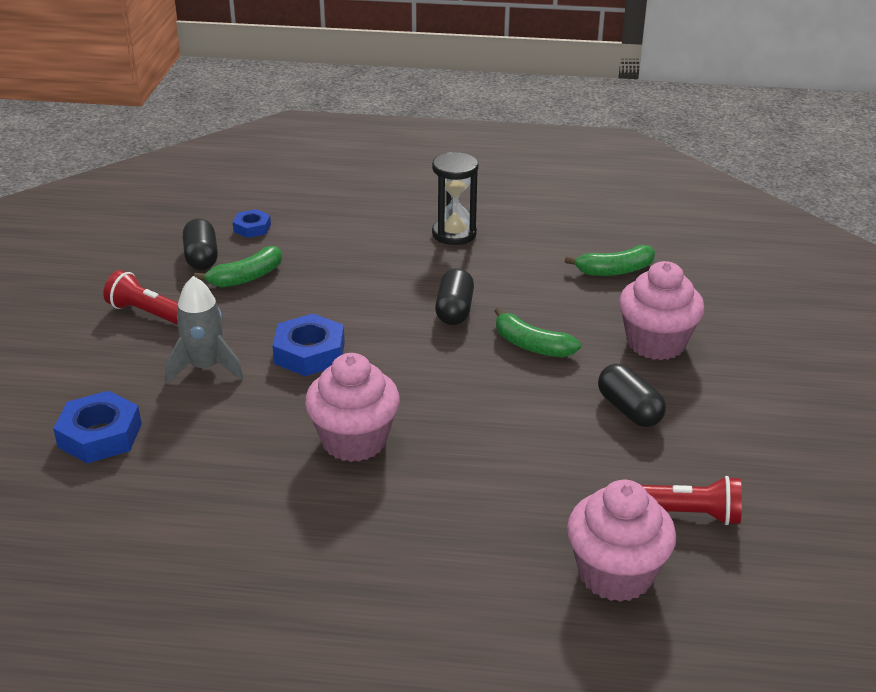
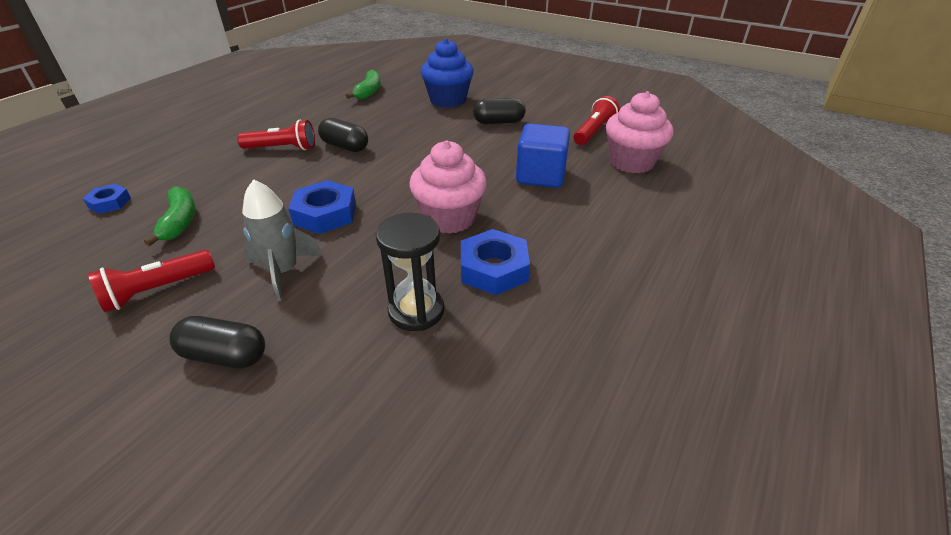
camera: 65 degrees left, 5 degrees up
(100, 435) = (316, 363): blue nut -> blue nut (494, 269)
(201, 257) = (111, 239): black capsule -> black capsule (225, 355)
(416, 271) = (282, 148): none -> red flashlight
(454, 234) = (258, 125): black hourglass -> black hourglass (416, 311)
(504, 489) = (540, 176): none -> blue cube
(531, 345) = (411, 132): green banana -> none
(656, 343) = (448, 100): pink cupcake -> blue cupcake

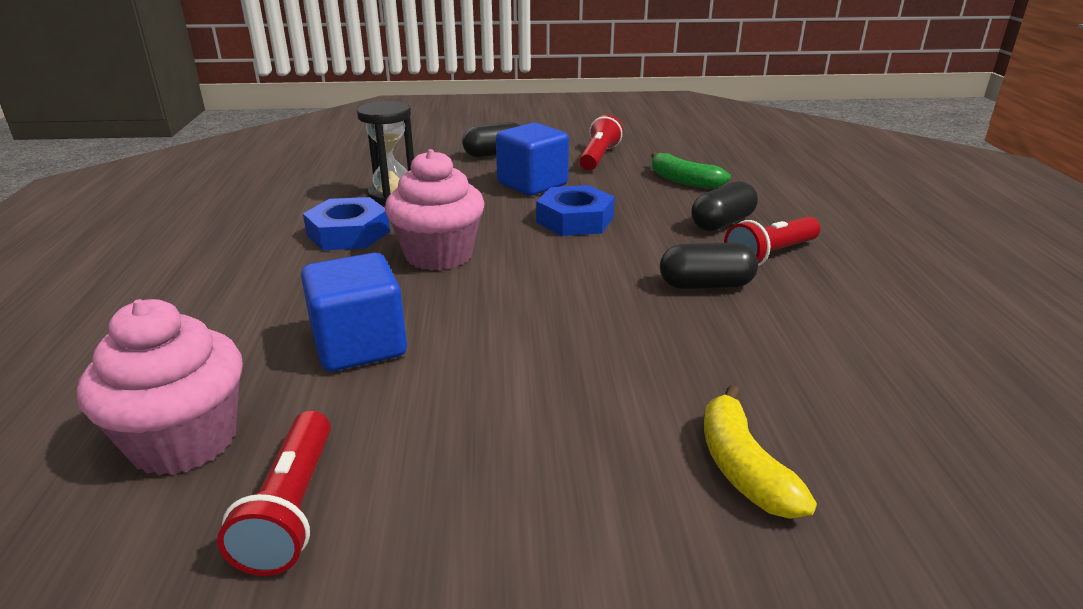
camera: 145 degrees right, 10 degrees down
(110, 203) = (771, 172): blue nut -> none
(283, 271) = (532, 184): grey rocket -> blue cube
(369, 92) = (933, 412): green banana -> none
(448, 100) = (742, 467): blue cupcake -> yellow banana
(499, 122) = (542, 442): black capsule -> black capsule (722, 223)

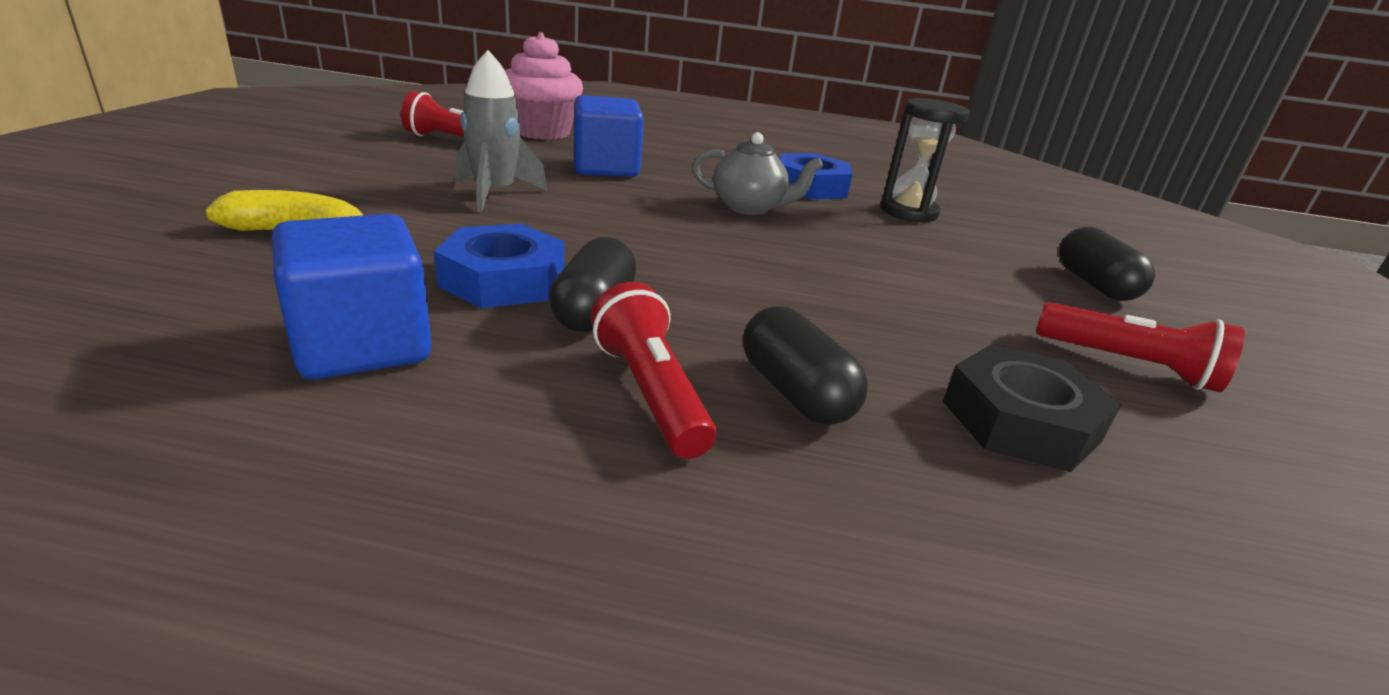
camera: 100 degrees right, 0 degrees up
(439, 255) = (749, 207): pink cupcake -> grey teapot
(516, 391) = (495, 193): none -> grey rocket
(532, 184) = (964, 284): blue cube -> blue cube (362, 345)
(575, 220) = (828, 283): blue nut -> blue nut (503, 279)
(683, 180) = (1020, 421): green banana -> black nut

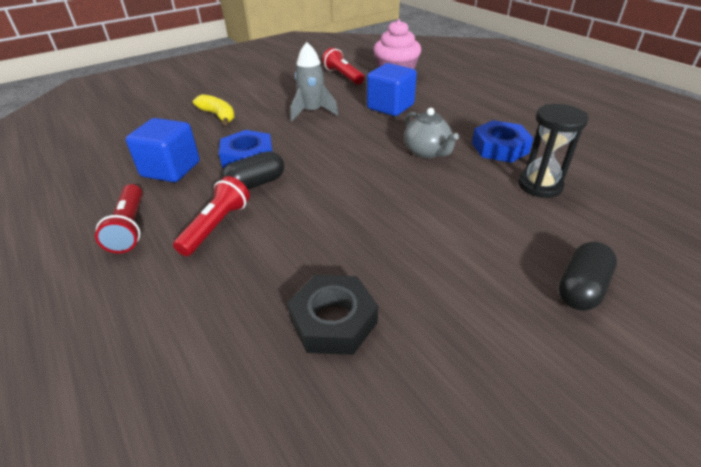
camera: 50 degrees right, 10 degrees up
(795, 392) = (263, 253): black capsule -> none
(1128, 365) = (470, 338): red flashlight -> red flashlight (129, 227)

